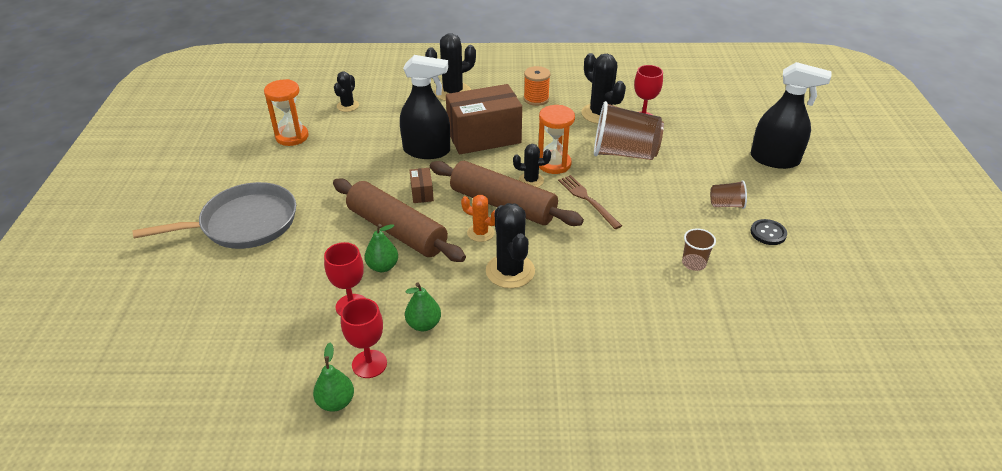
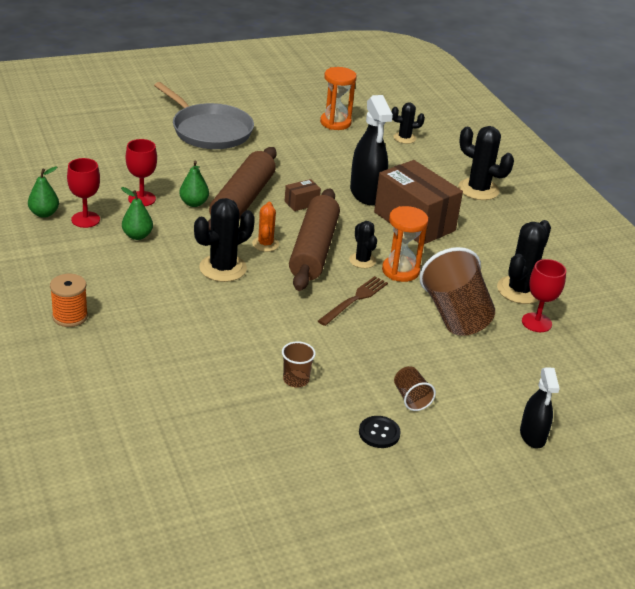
camera: 65 degrees right, 5 degrees down
(536, 99) = (512, 243): orange spool -> orange spool (70, 316)
(774, 159) = (532, 436): black spray bottle -> black spray bottle, size x0.62

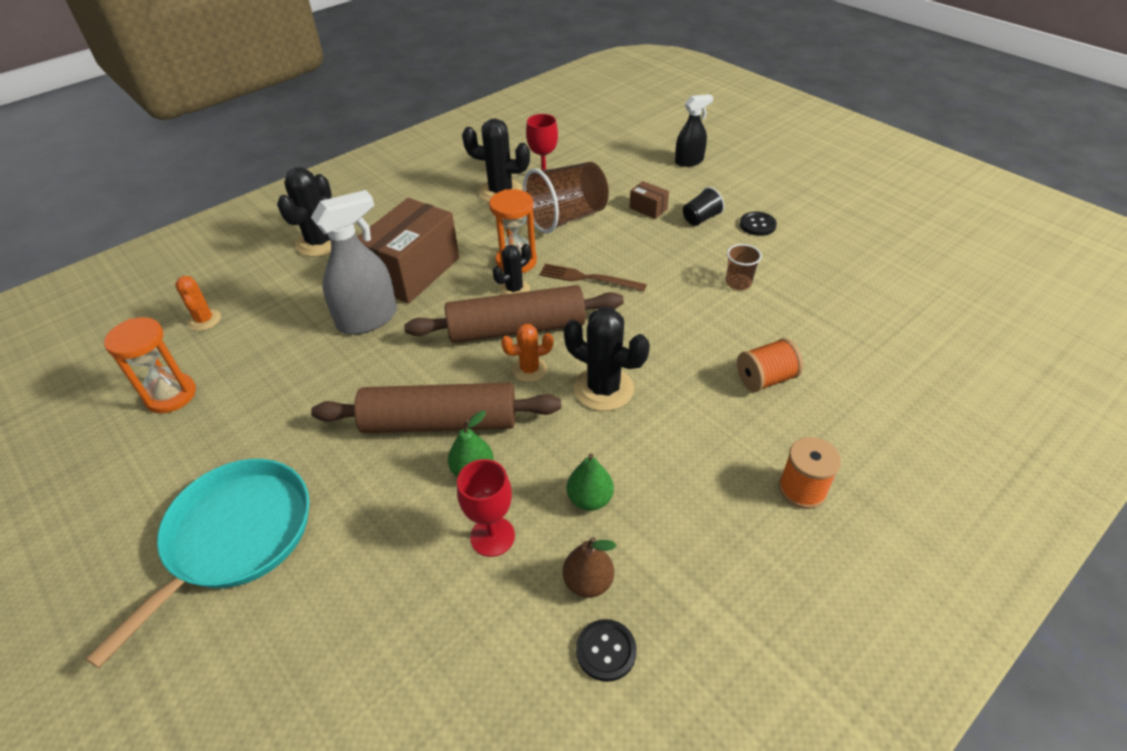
camera: 105 degrees left, 10 degrees up
(44, 213) = (606, 651): green pear -> black button
(85, 219) = (588, 582): red goblet -> brown pear
(174, 344) = (765, 379): none -> orange spool
(209, 130) = (234, 537): grey pan -> turquoise pan
(301, 203) = (418, 366): brown box -> brown box (648, 209)
(366, 194) = (368, 319): black spray bottle -> grey spray bottle
(404, 138) = (204, 320): black cactus -> orange cactus
(411, 398) = (701, 218): brown cup -> black cup

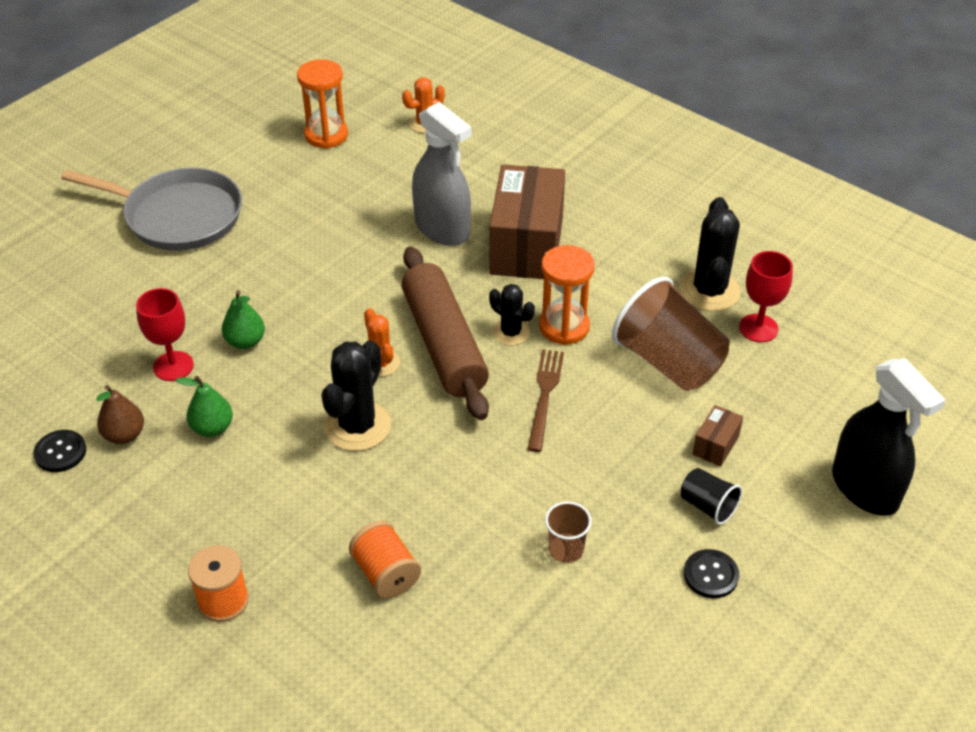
camera: 80 degrees right, 0 degrees up
(234, 537) = (178, 216): turquoise pan -> grey pan
(320, 242) = (562, 164): black cactus -> none
(413, 272) = (526, 245): brown box -> brown box turned 75 degrees clockwise
(440, 422) = (303, 309): brown rolling pin -> none
(689, 161) = (865, 489): black spray bottle -> black spray bottle, size x1.61

